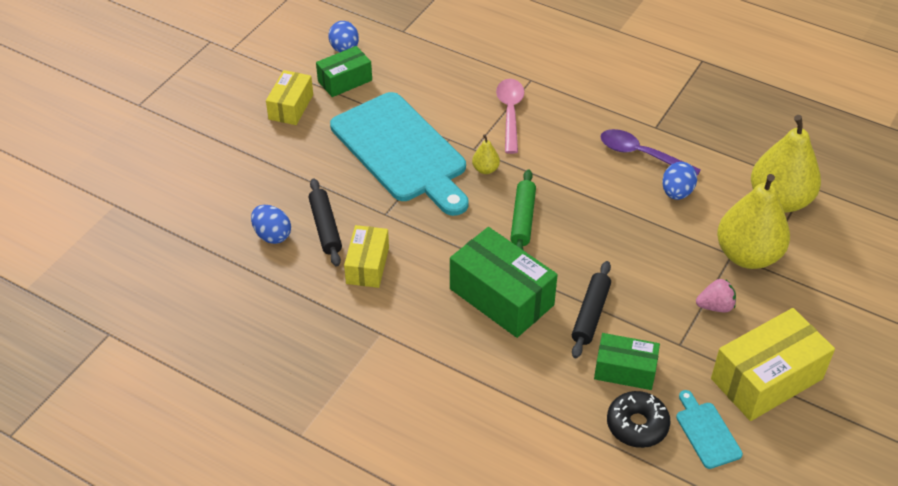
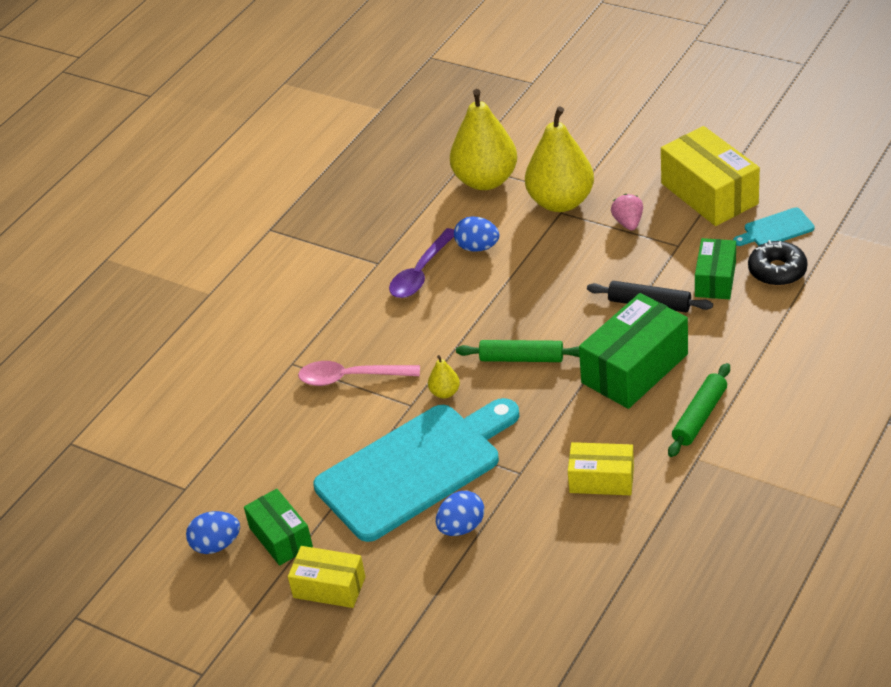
camera: 85 degrees left, 5 degrees down
(272, 235) = (561, 573): blue egg -> blue egg (461, 527)
(325, 227) = (545, 524): black rolling pin -> none
(432, 339) = (699, 416): none -> green rolling pin

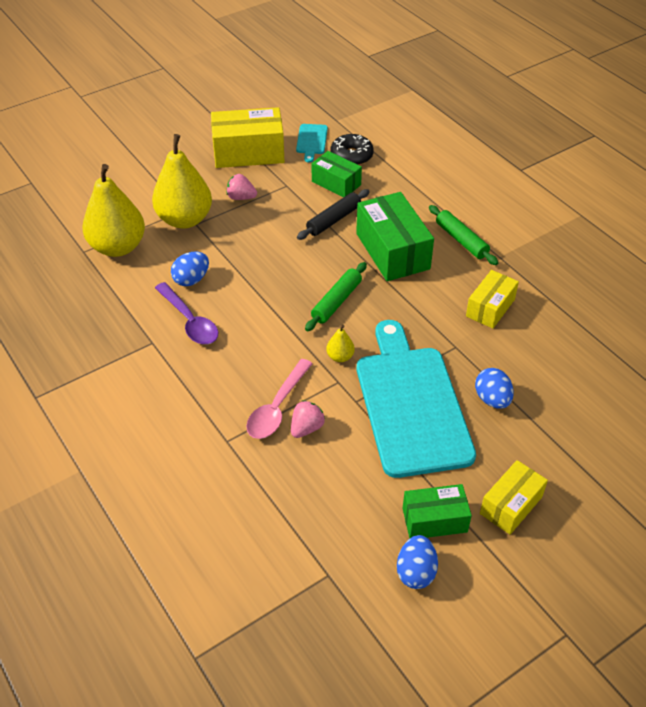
camera: 70 degrees left, 5 degrees up
(338, 407) = (306, 428): none -> pink strawberry

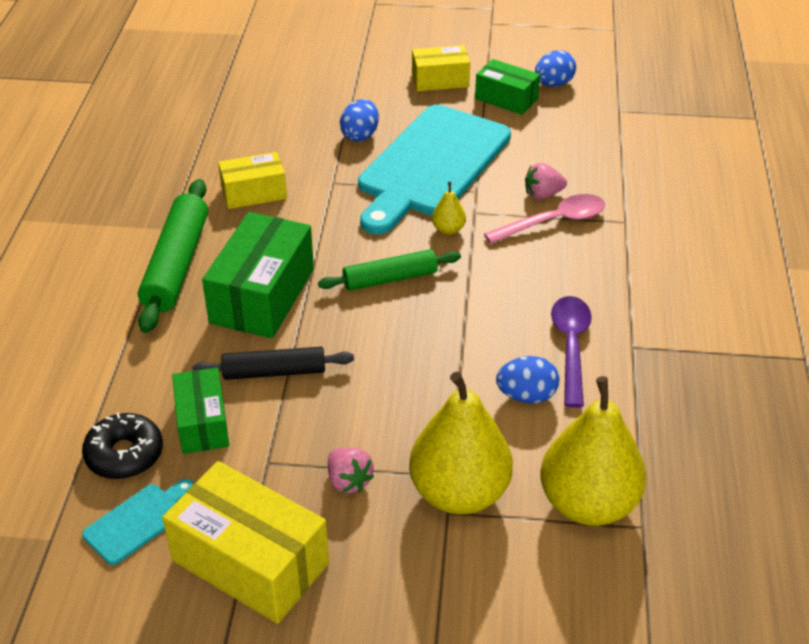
camera: 140 degrees left, 5 degrees down
(461, 240) = (177, 265): green rolling pin -> green rolling pin, size x1.56

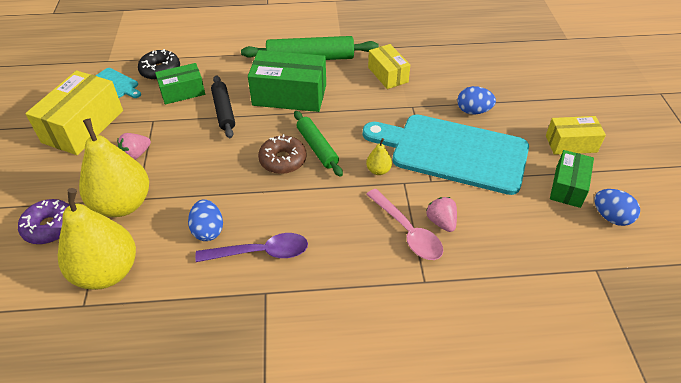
camera: 80 degrees right, 5 degrees up
(407, 314) = (283, 160): none -> brown donut
(440, 80) = (571, 144): yellow box -> yellow box turned 75 degrees counterclockwise
(492, 583) = (50, 227): none -> purple donut

